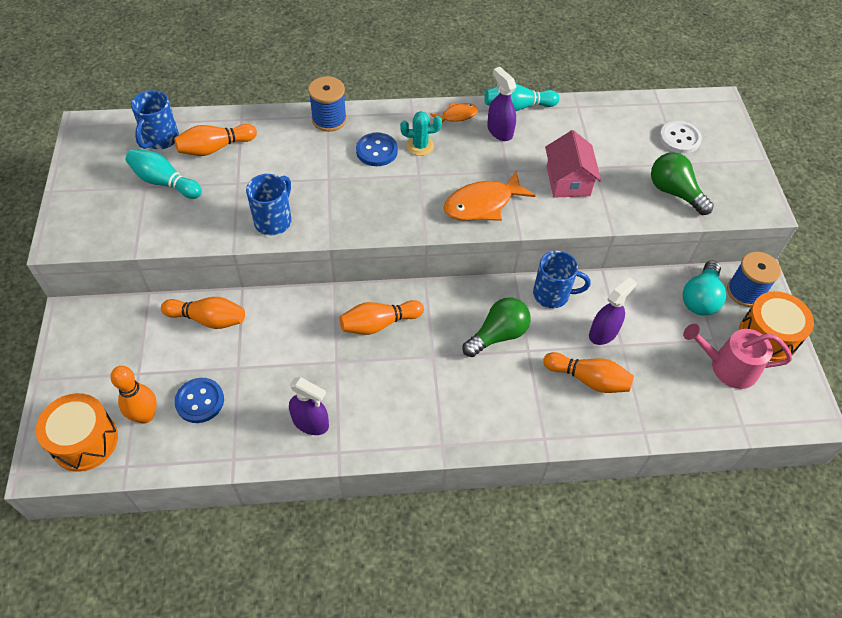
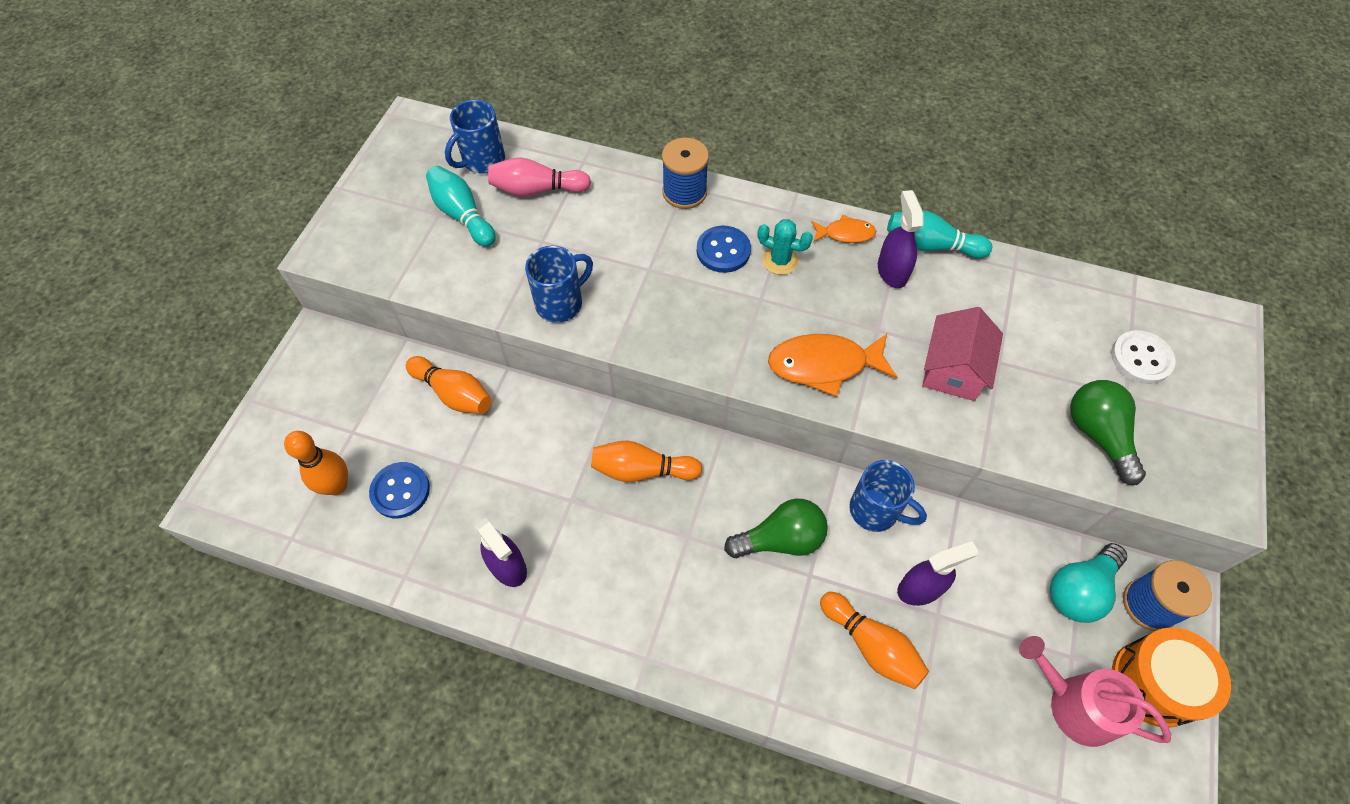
camera: 25 degrees right, 5 degrees up
(85, 441) = (264, 491): orange drum -> none
(215, 148) = (537, 189): orange bowling pin -> pink bowling pin

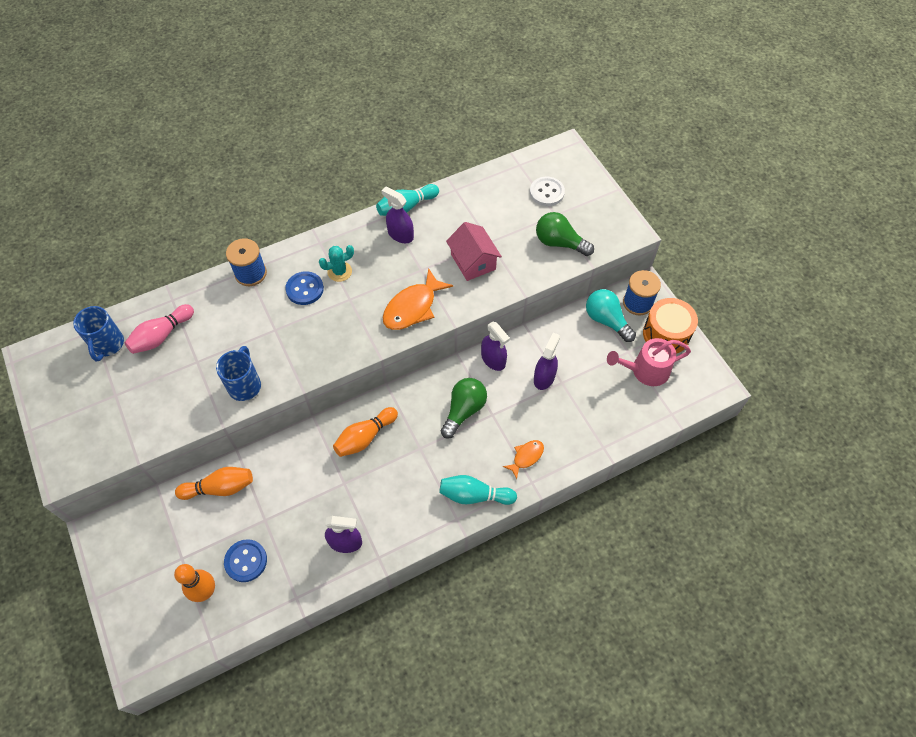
camera: 45 degrees left, 0 degrees up
(462, 215) = (131, 384): turquoise bowling pin -> turquoise bowling pin (474, 495)
(845, 234) = (359, 232): orange fish -> orange fish (526, 457)
(871, 645) = (547, 421): orange bowling pin -> none
(875, 511) = (493, 360): blue mug -> purple spray bottle
(1079, 590) = (606, 320): turquoise light bulb -> turquoise light bulb turned 135 degrees clockwise

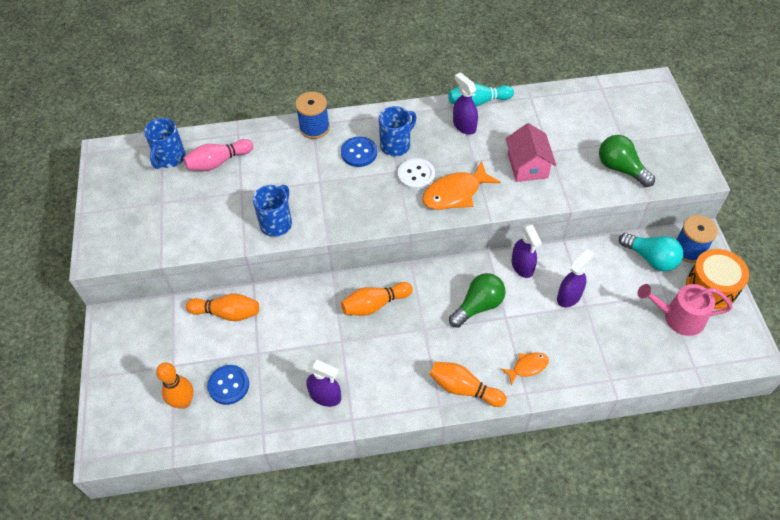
camera: 20 degrees right, 5 degrees down
(339, 272) = (396, 145): turquoise cactus -> blue mug
(474, 495) = (464, 389): turquoise bowling pin -> orange bowling pin
(546, 192) = (621, 119): white button -> white button (416, 175)
(606, 320) = (651, 258): turquoise light bulb -> turquoise light bulb turned 150 degrees clockwise

